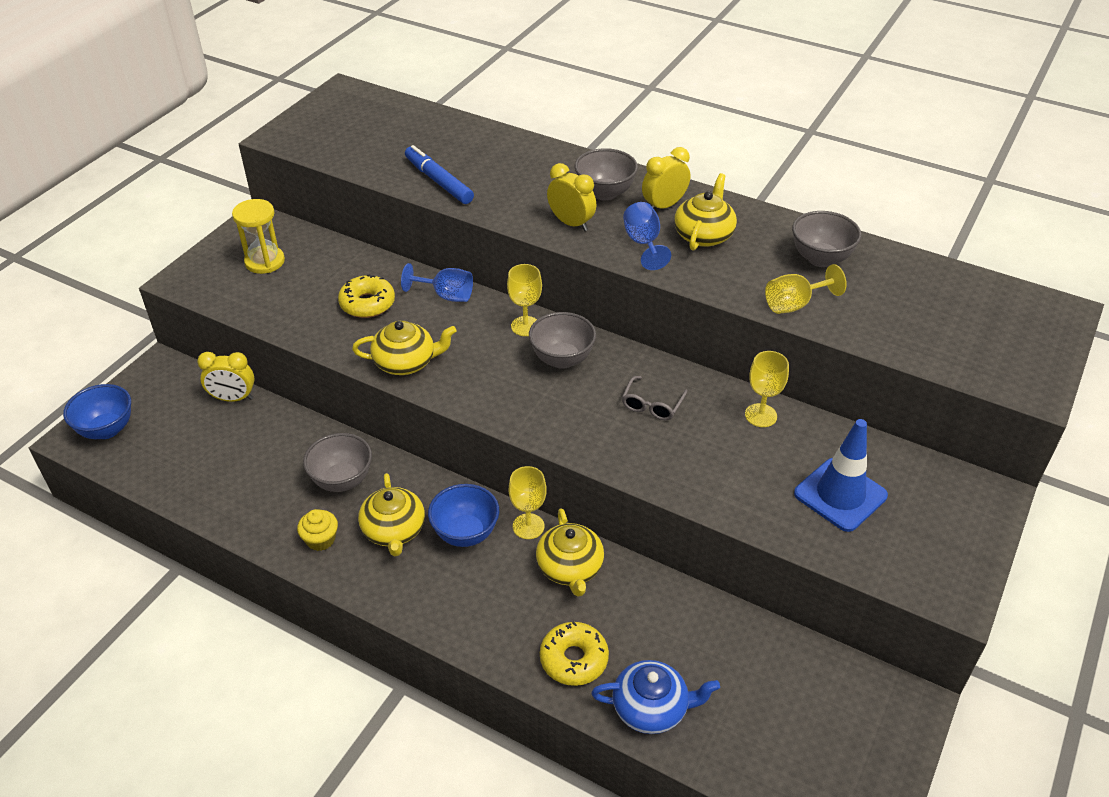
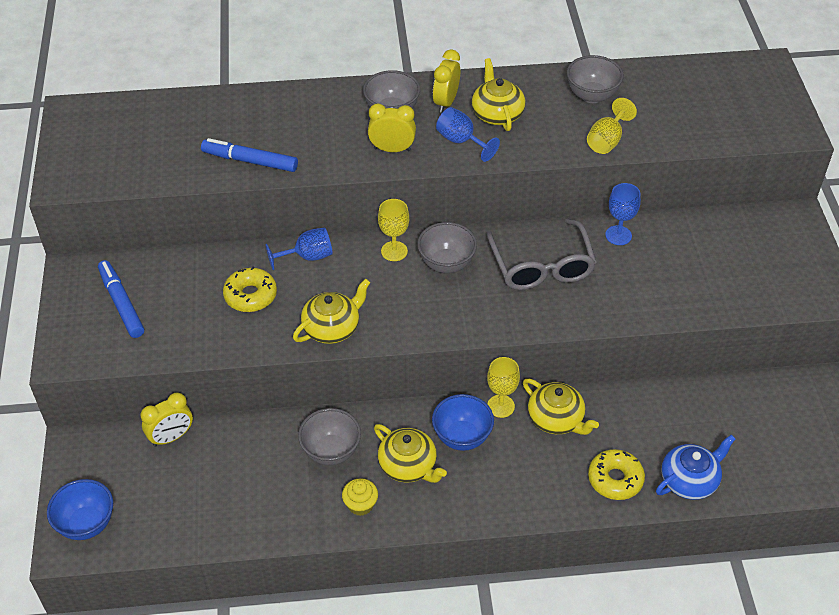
camera: 35 degrees left, 5 degrees up
(265, 261) = (121, 303): yellow hourglass -> blue marker
(652, 405) = (541, 266): grey glasses -> grey glasses, size x1.99
(760, 415) = (618, 235): yellow goblet -> blue goblet
(840, 495) = (714, 266): blue traffic cone -> none

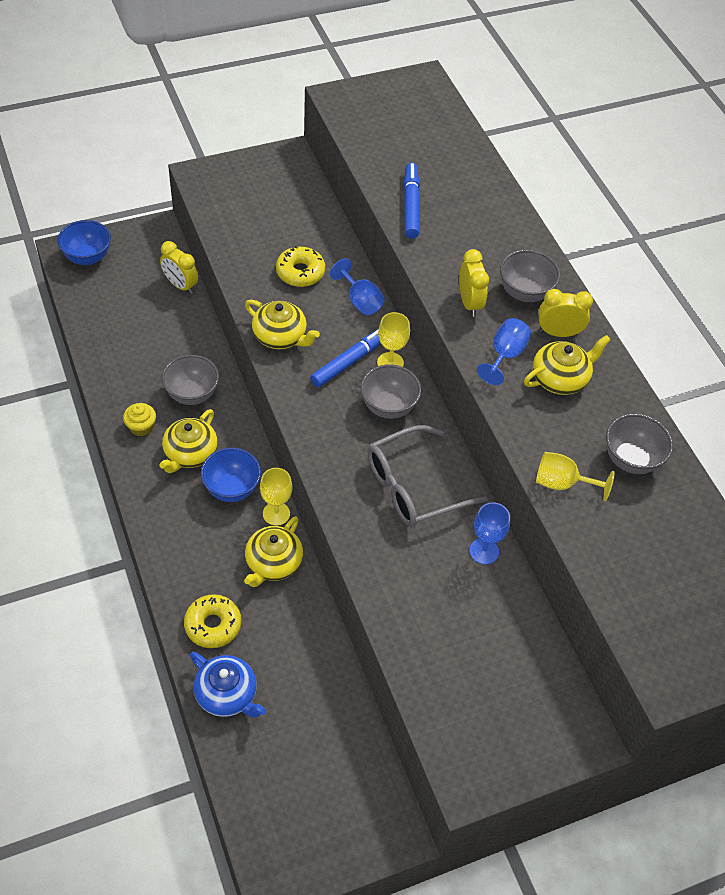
camera: 70 degrees right, 5 degrees up
(121, 303) = (265, 193): blue marker -> blue marker (350, 361)

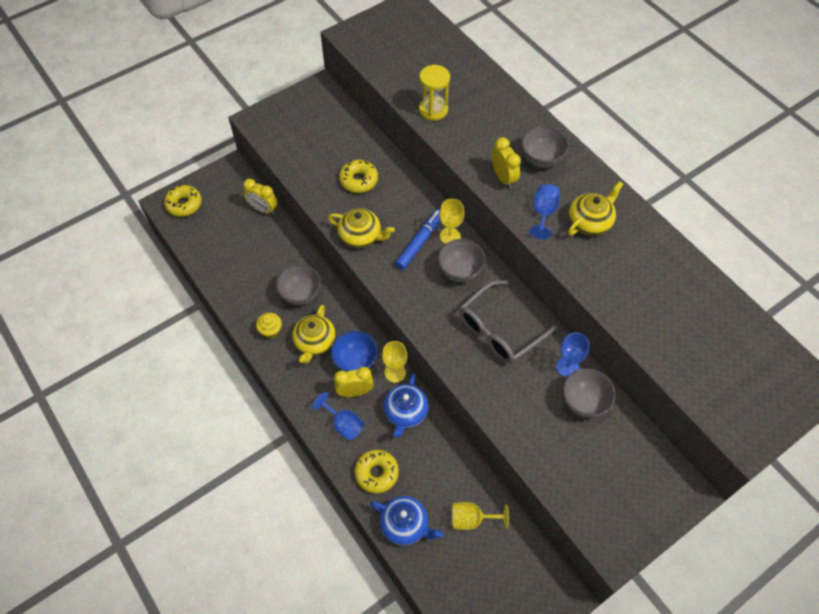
camera: 10 degrees left, 5 degrees up
(87, 257) = (184, 204): blue bowl -> yellow donut
(273, 563) = (405, 412): yellow teapot -> blue teapot
(360, 301) = (411, 192): blue goblet -> blue goblet (343, 424)
(411, 205) = (433, 110): blue marker -> yellow hourglass
(558, 333) = (576, 185): yellow clock -> yellow clock (355, 392)
(562, 483) = (619, 304): yellow goblet -> yellow goblet (472, 519)
(631, 460) = (662, 273): grey bowl -> grey bowl (584, 402)

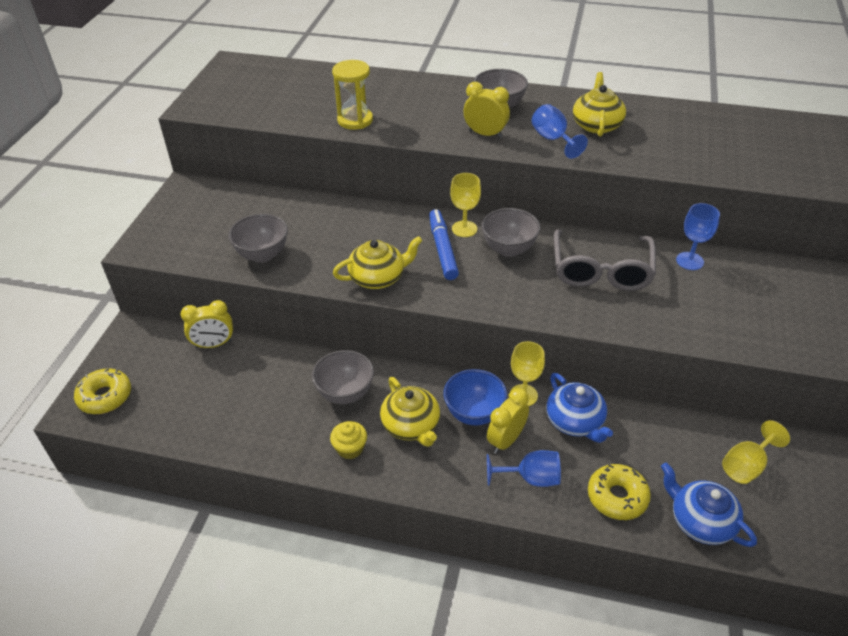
camera: 40 degrees left, 15 degrees down
(358, 180) = (319, 236): yellow donut -> none
(405, 525) = (700, 521): blue teapot -> blue teapot turned 120 degrees counterclockwise
(584, 402) = (737, 277): grey bowl -> grey bowl (262, 255)

